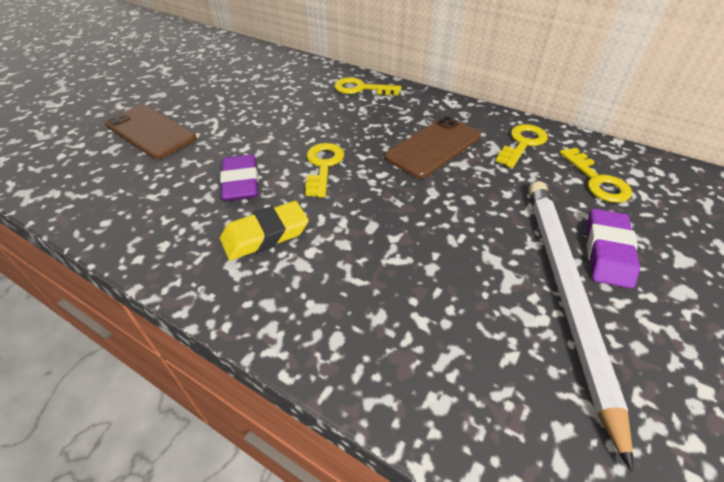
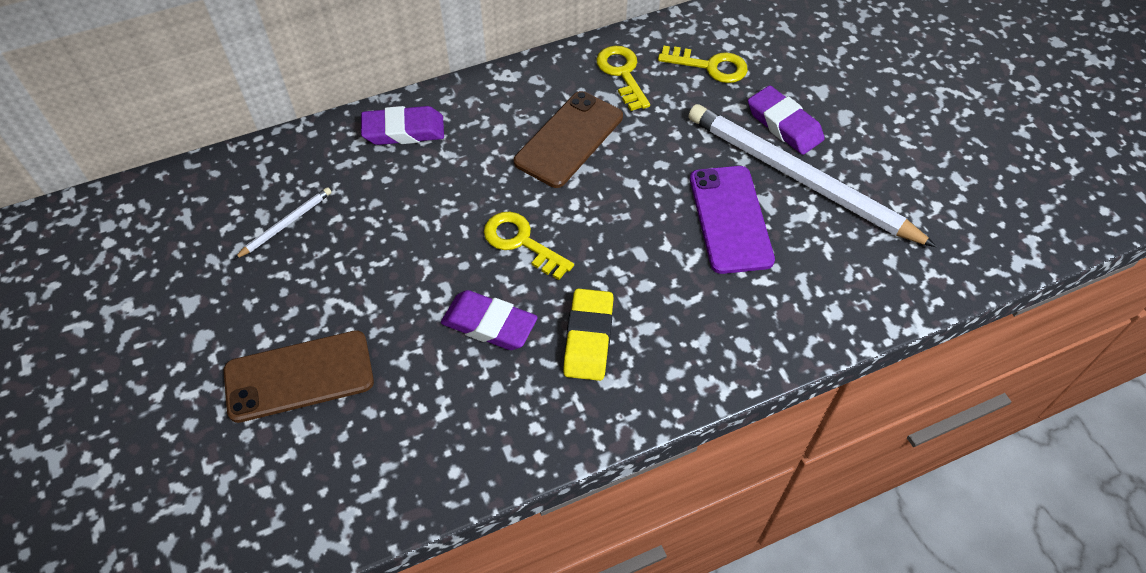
camera: 55 degrees left, 10 degrees up
(255, 84) = (286, 224): none -> white pencil
(361, 89) = (404, 131): yellow key -> purple eraser
(434, 147) = (569, 139): brown phone -> brown phone turned 45 degrees clockwise
(463, 264) = (730, 219): none -> purple phone

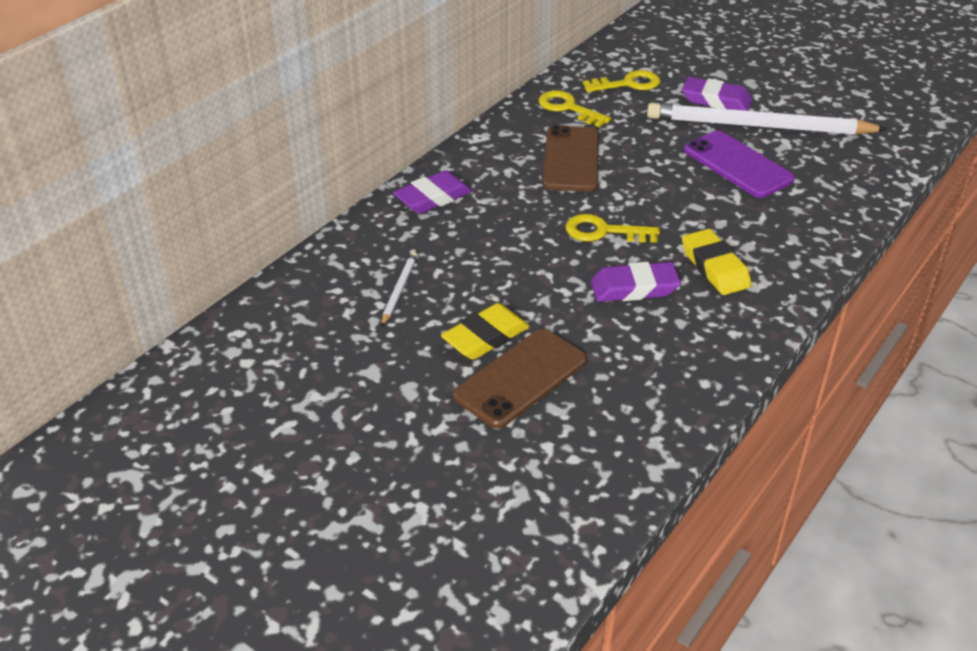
camera: 30 degrees left, 15 degrees down
(310, 314) = (485, 337): none -> yellow eraser

